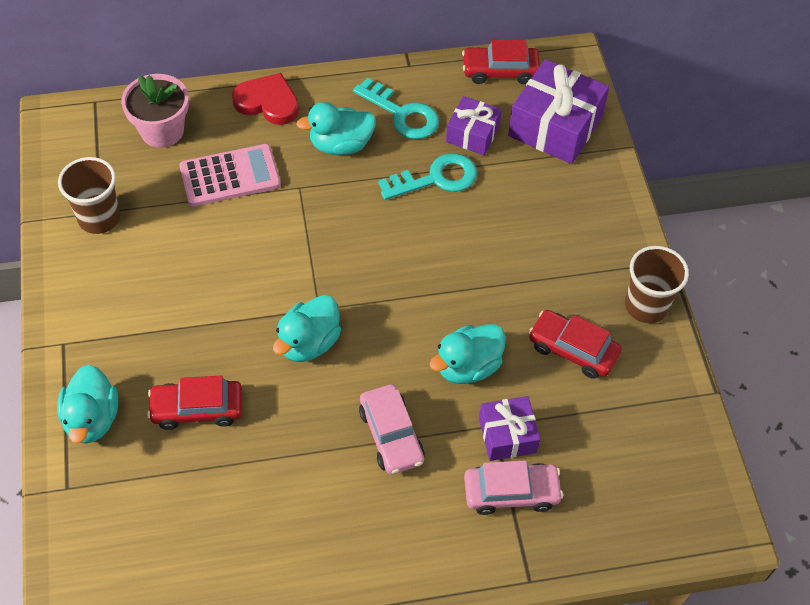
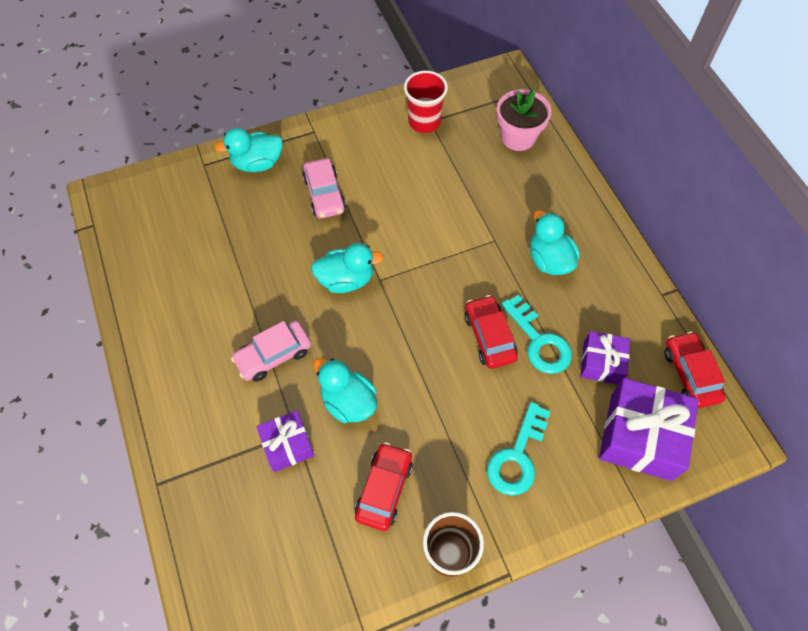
camera: 80 degrees right, 5 degrees up
(99, 218) = (424, 122): brown cup -> red cup
(197, 409) = (275, 222): red car -> red car (489, 336)
(230, 176) = (489, 191): pink calculator -> none
(268, 102) = (574, 198): red heart -> none
(308, 343) = (346, 280): turquoise duck -> turquoise duck turned 150 degrees clockwise
(402, 114) = (602, 300): turquoise key -> turquoise key (517, 456)
(511, 492) = (234, 457): pink car -> pink car (324, 194)

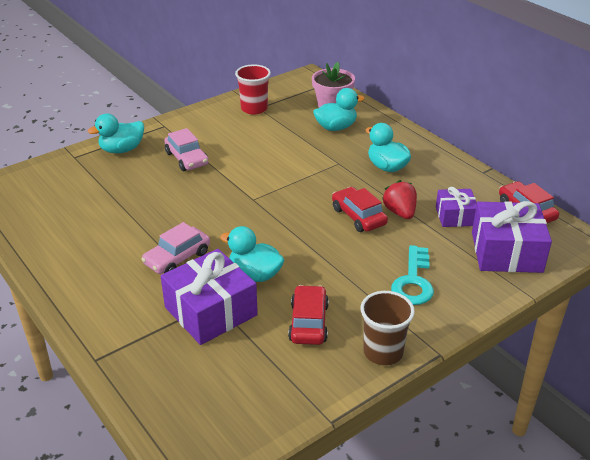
camera: 15 degrees left, 25 degrees down
(287, 445) = (210, 311): purple gift -> purple gift, size x1.72
(346, 280) = (224, 203): turquoise duck -> turquoise duck (336, 127)
(539, 341) = (400, 212): turquoise key -> red strawberry

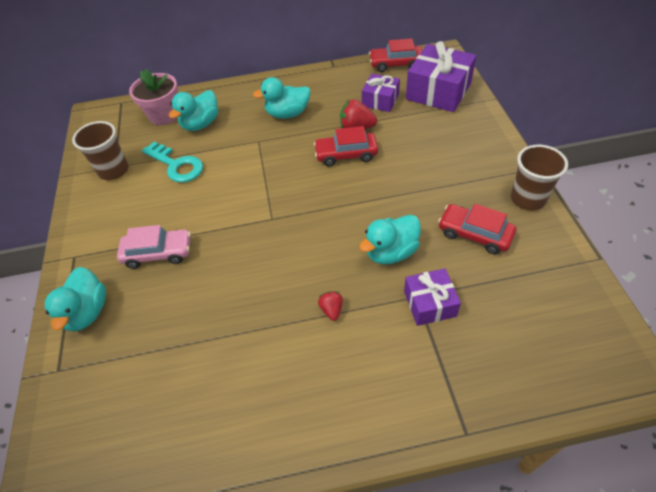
camera: 60 degrees left, 15 degrees up
(177, 258) = (331, 310): pink car -> red strawberry
(210, 311) = (429, 303): purple gift -> purple gift, size x0.58
(254, 109) = (114, 170): red cup -> brown cup
(336, 127) = (200, 124): turquoise duck -> turquoise duck turned 150 degrees counterclockwise
(413, 281) = (449, 152): turquoise key -> turquoise key (176, 165)

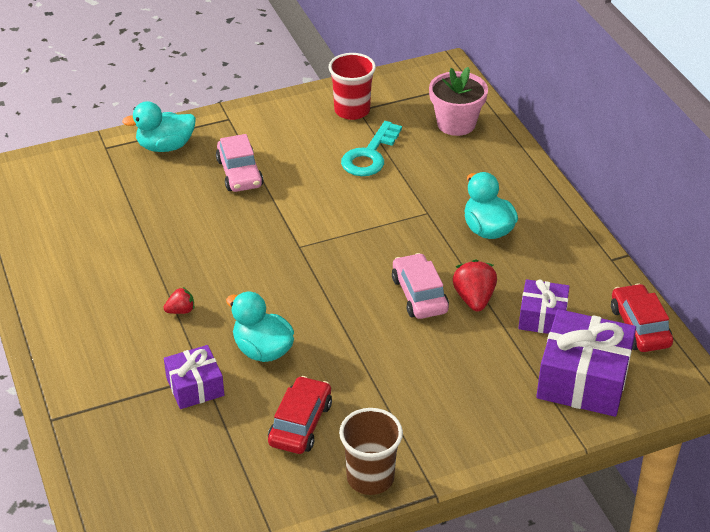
camera: 75 degrees right, 10 degrees down
(114, 170) = (352, 110): brown cup -> red cup
(200, 124) = (447, 157): turquoise duck -> none
(346, 154) = (419, 295): red car -> pink car

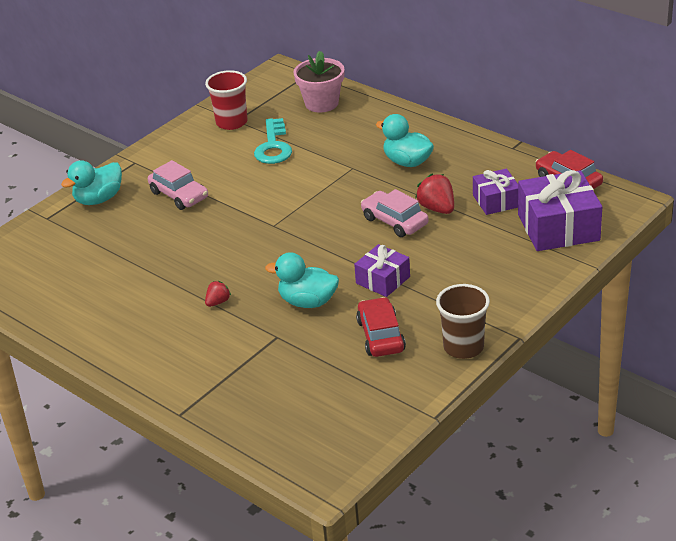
camera: 25 degrees left, 5 degrees down
(195, 386) = (277, 346): purple gift -> purple gift (383, 280)

